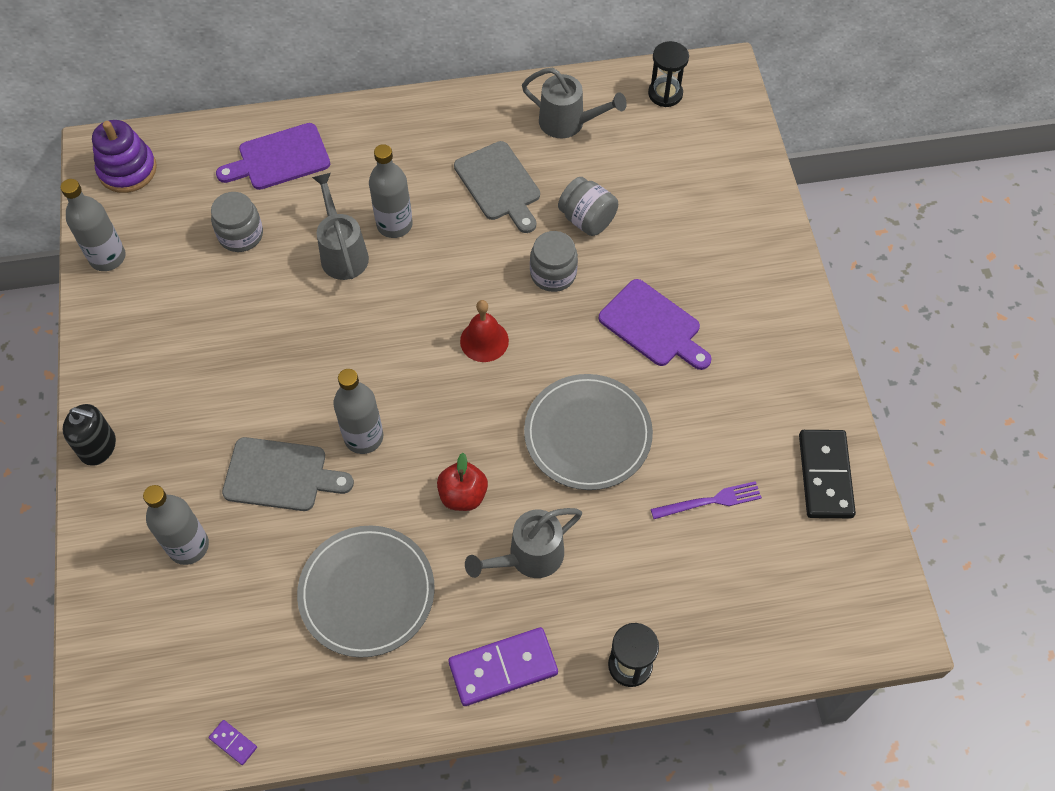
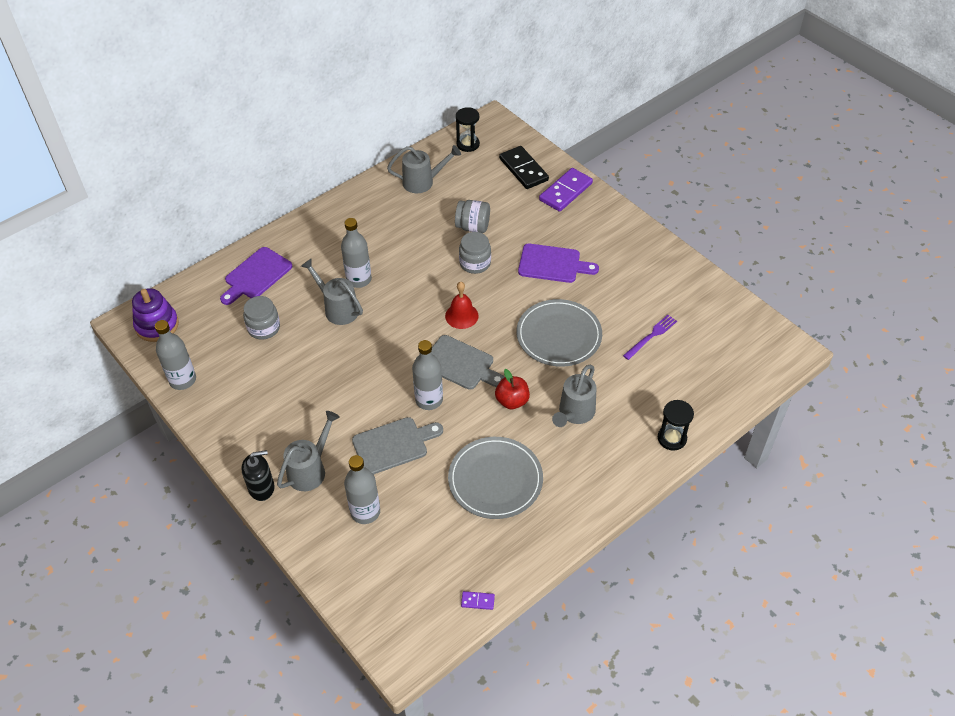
camera: 30 degrees left, 10 degrees down
(166, 454) = (310, 469): none -> grey watering can
(499, 184) = (407, 231): grey cutting board -> grey cutting board (461, 364)
(503, 667) = (604, 476): purple domino -> purple domino (565, 192)
(825, 475) = (701, 294): black domino -> black domino (523, 169)

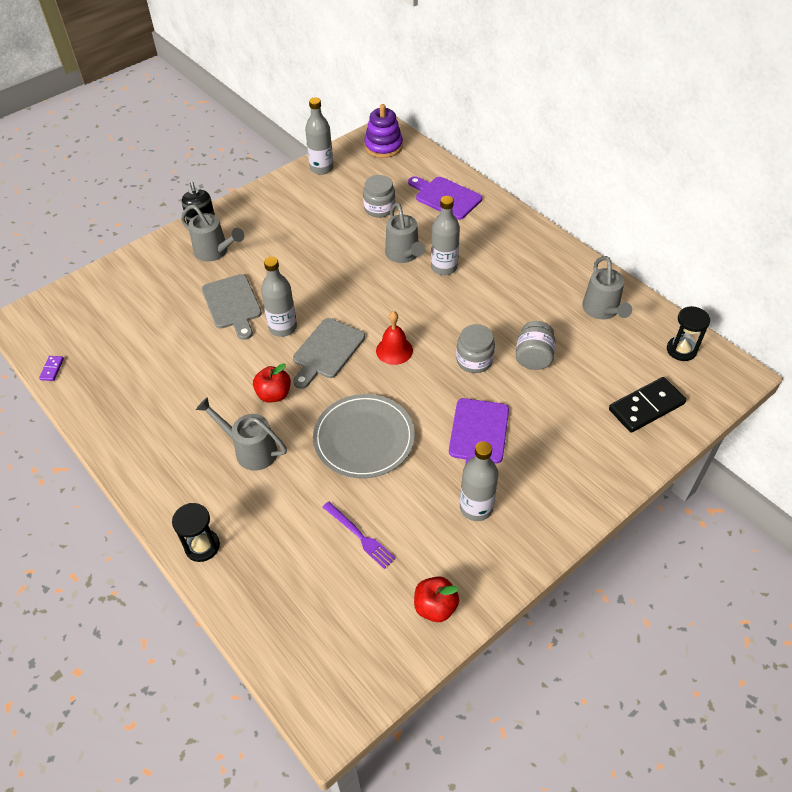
camera: 90 degrees right, 0 degrees up
(338, 308) = (404, 255): grey watering can -> grey watering can turned 120 degrees clockwise
(365, 512) = (163, 289): grey bottle -> grey bottle (476, 507)
(495, 479) = (178, 381): grey plate -> none
(565, 192) = (612, 452): purple domino -> none
(702, 293) = (435, 607): none -> red apple

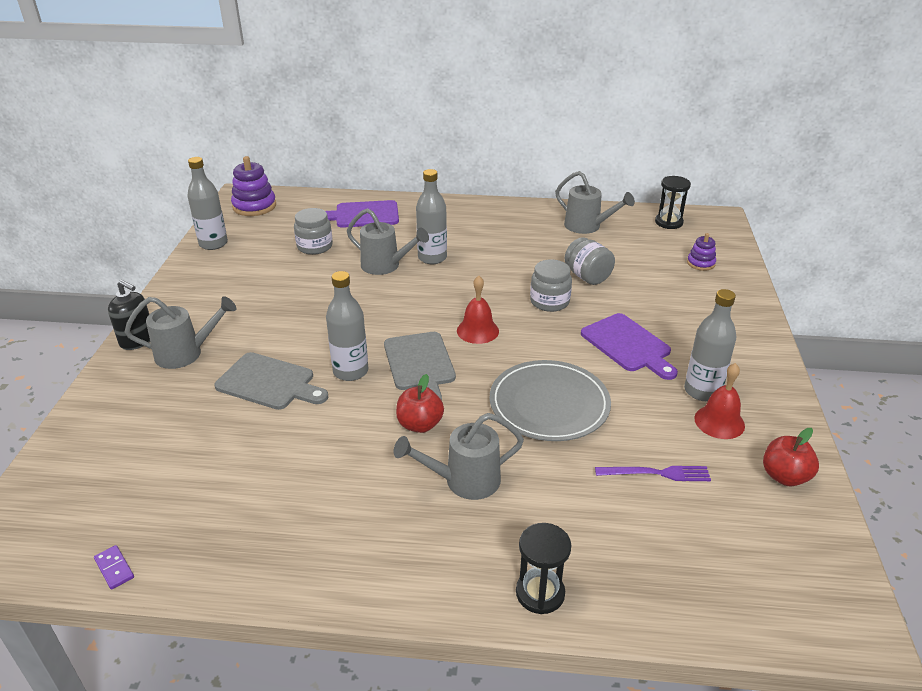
camera: 45 degrees left, 15 degrees down
(452, 537) = (719, 422): none -> red bell
(646, 406) = (700, 263): black domino -> purple stacking toy

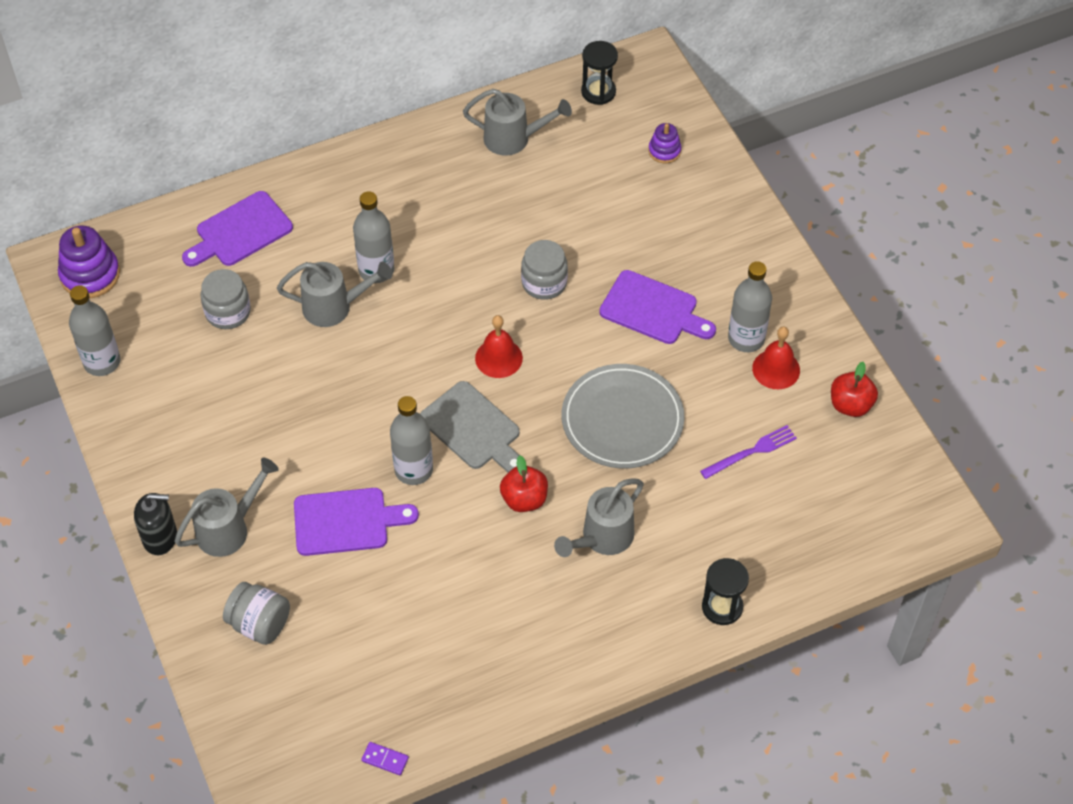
camera: 30 degrees left, 20 degrees up
(269, 382) = (346, 521): grey cutting board -> purple cutting board
(587, 277) = (560, 226): grey jar -> grey jar (259, 623)

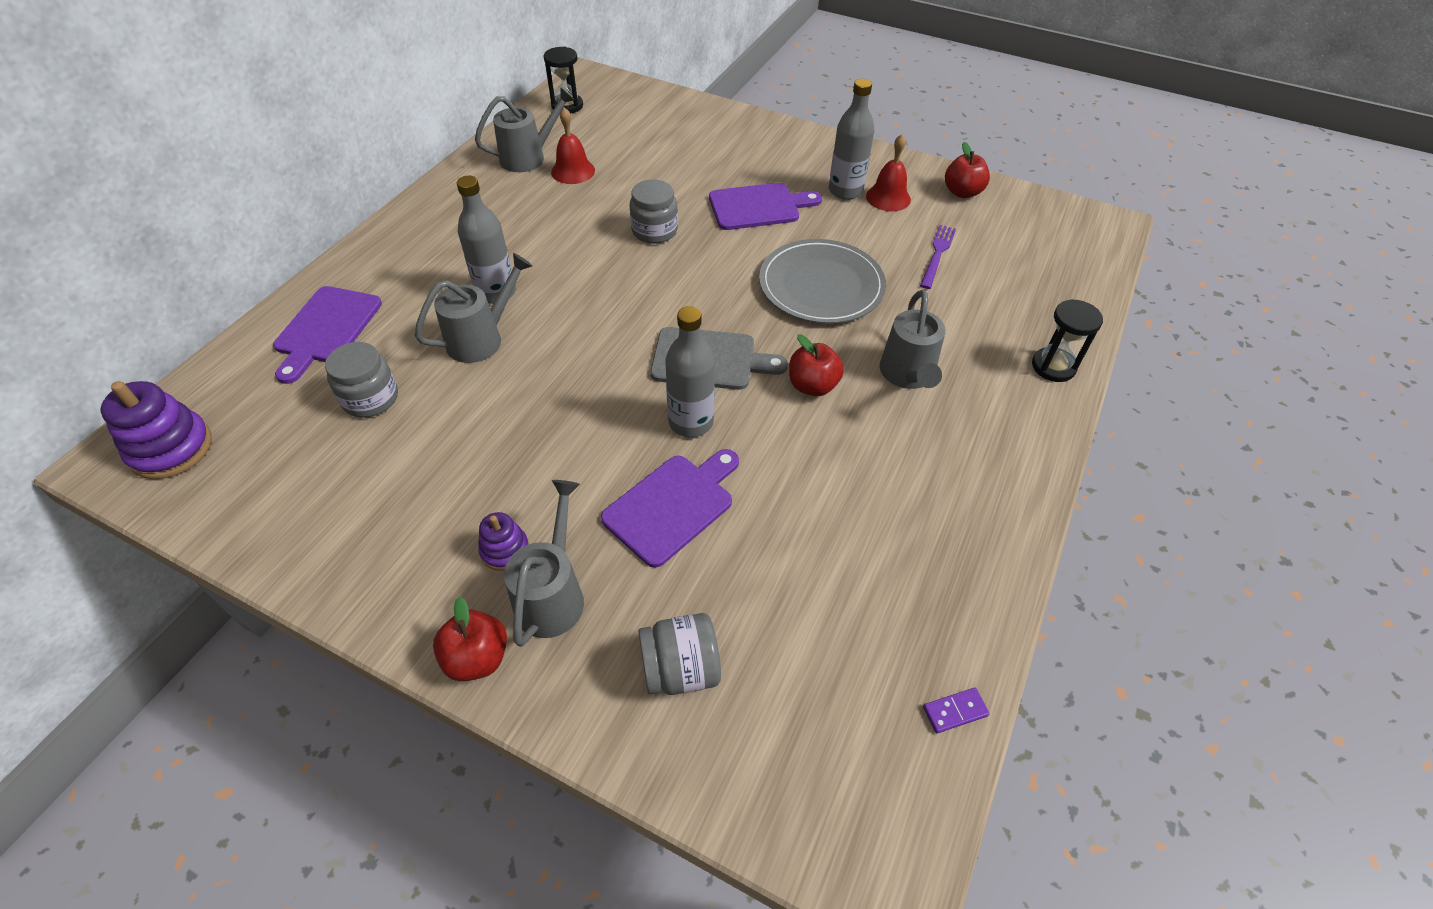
camera: 40 degrees left, 5 degrees down
(102, 362) = (251, 522): grey bottle -> none
(160, 537) = (477, 658): black soap dispenser -> red apple
(498, 358) = (674, 298): red bell -> red bell (573, 171)
(664, 151) = (655, 116): purple stacking toy -> purple stacking toy (505, 550)

